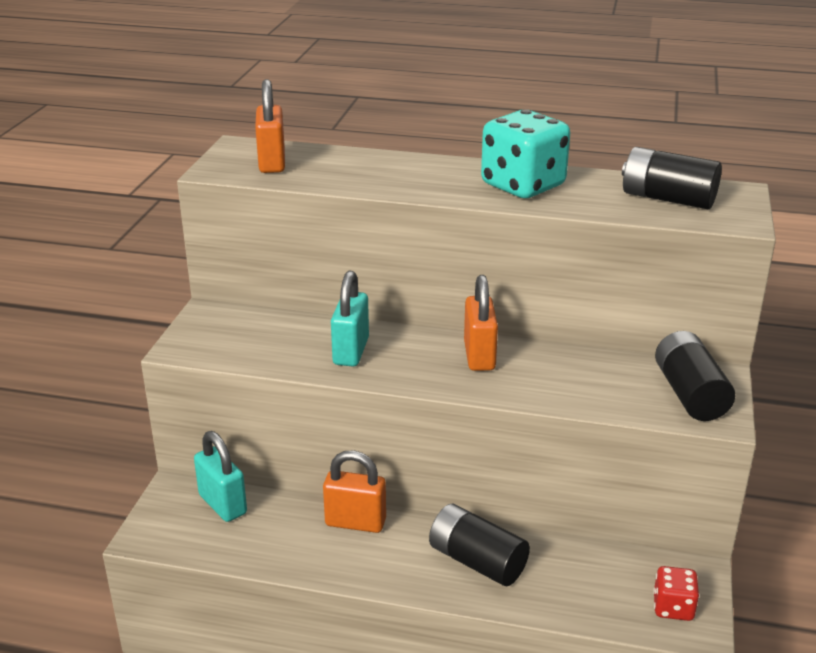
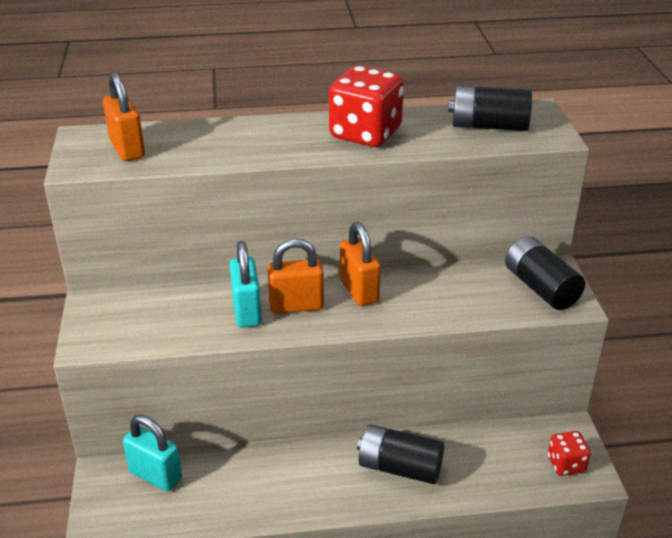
camera: 20 degrees left, 5 degrees up
(355, 522) = (282, 460): orange padlock -> orange padlock (296, 306)
(523, 185) = (365, 134): turquoise dice -> red dice

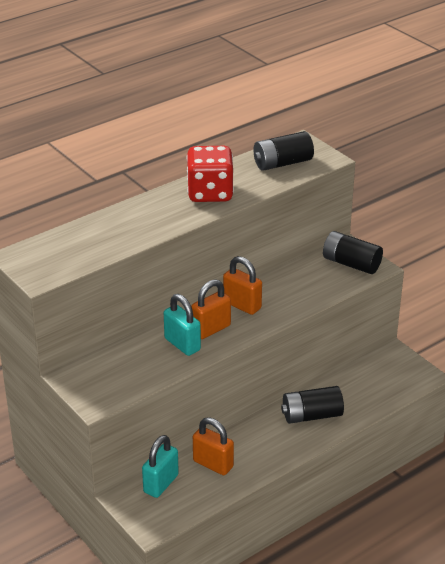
camera: 30 degrees left, 0 degrees up
(127, 149) = (60, 255): orange padlock -> orange padlock (213, 464)
(155, 475) = (161, 484): turquoise padlock -> turquoise padlock turned 60 degrees counterclockwise
(566, 464) = (406, 374): red dice -> none

